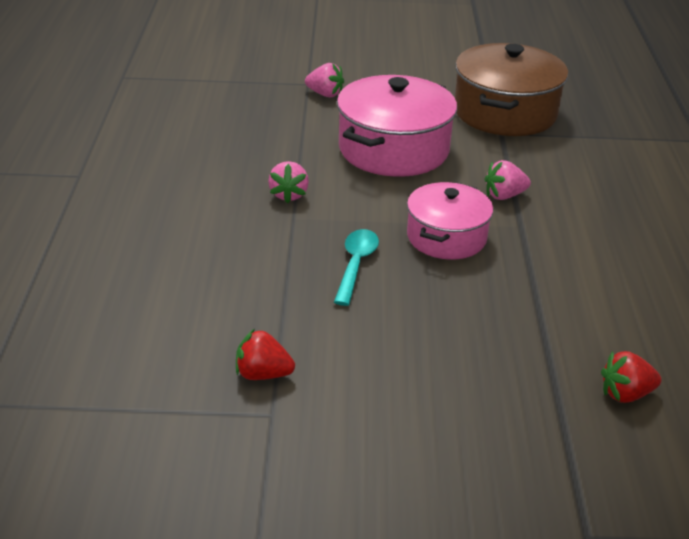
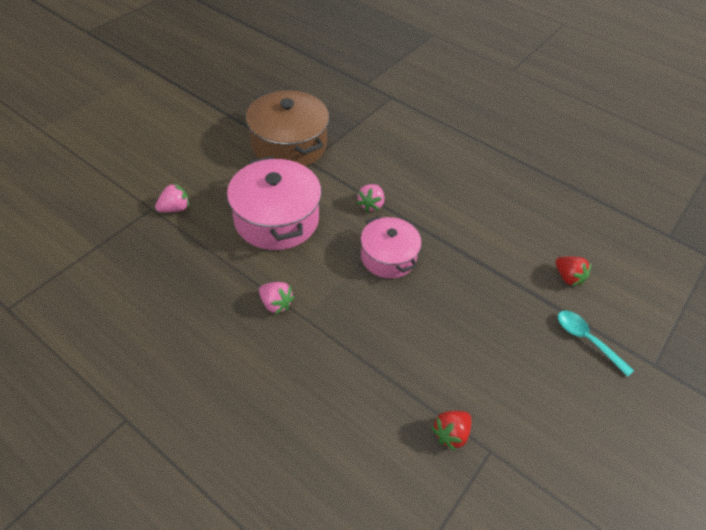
camera: 55 degrees left, 15 degrees up
(355, 265) = (380, 317): turquoise spoon -> turquoise spoon (586, 340)
(626, 394) = (568, 277): red strawberry -> red strawberry turned 60 degrees counterclockwise

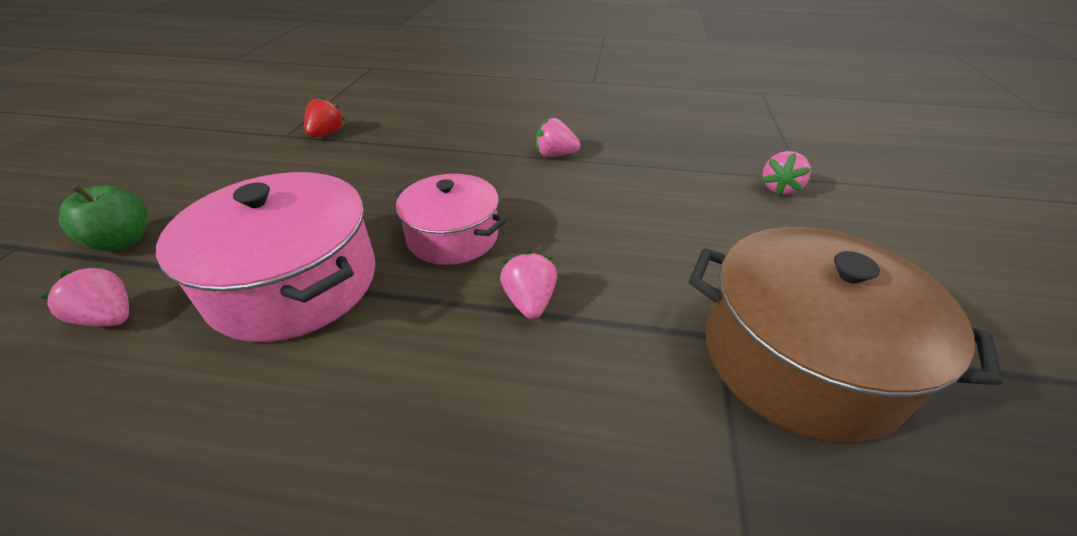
camera: 155 degrees right, 10 degrees down
(276, 219) = (649, 223): pink pot -> pink pot (295, 283)
(568, 277) = (110, 318): red strawberry -> pink strawberry
(586, 340) = (123, 241): turquoise spoon -> green apple

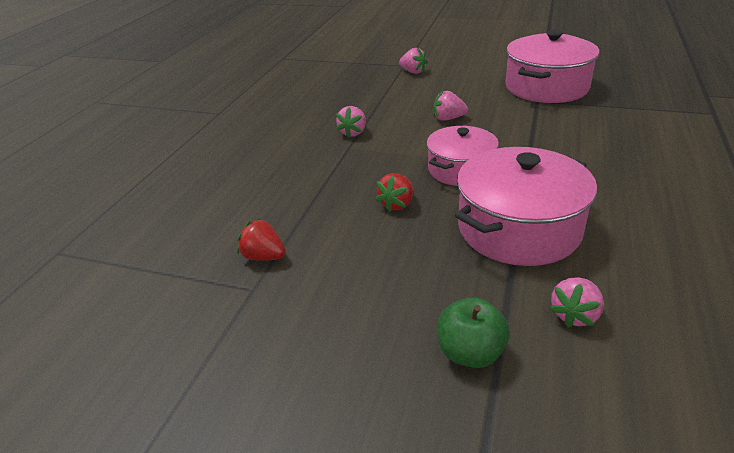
camera: 80 degrees left, 5 degrees down
(384, 192) = (397, 204): none -> red strawberry
(529, 301) = (522, 143): pink strawberry -> pink strawberry (448, 118)
(799, 358) = (546, 87): brown pot -> pink pot

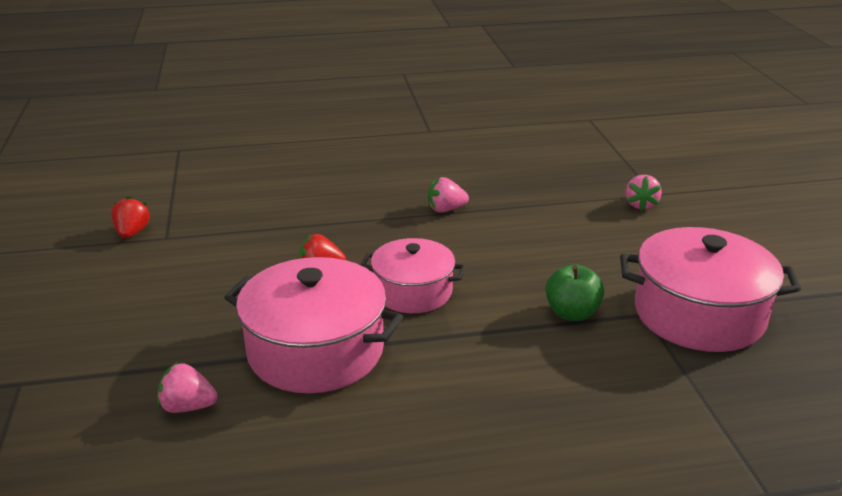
camera: 60 degrees right, 5 degrees down
(264, 257) = (208, 229): red strawberry -> red strawberry (132, 233)
(448, 118) = (529, 258): pink strawberry -> none
(470, 353) = (121, 356): green apple -> green apple (572, 313)

